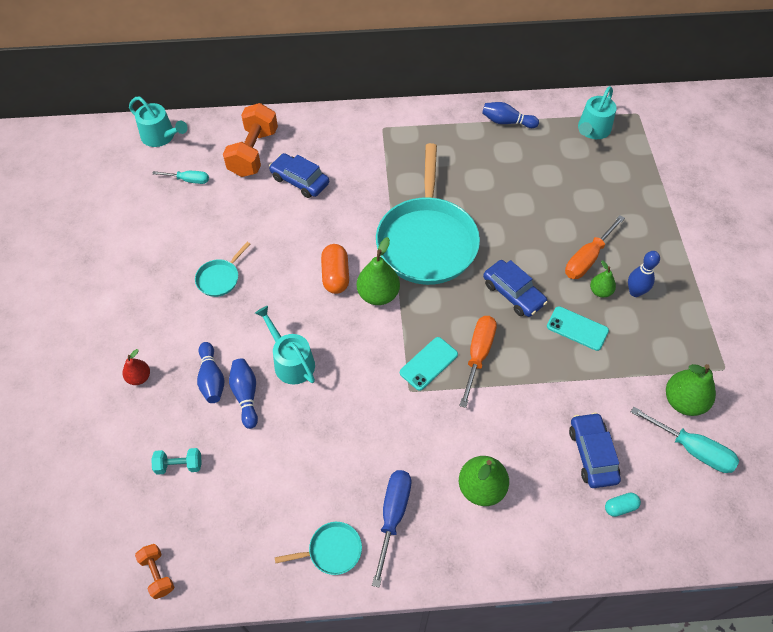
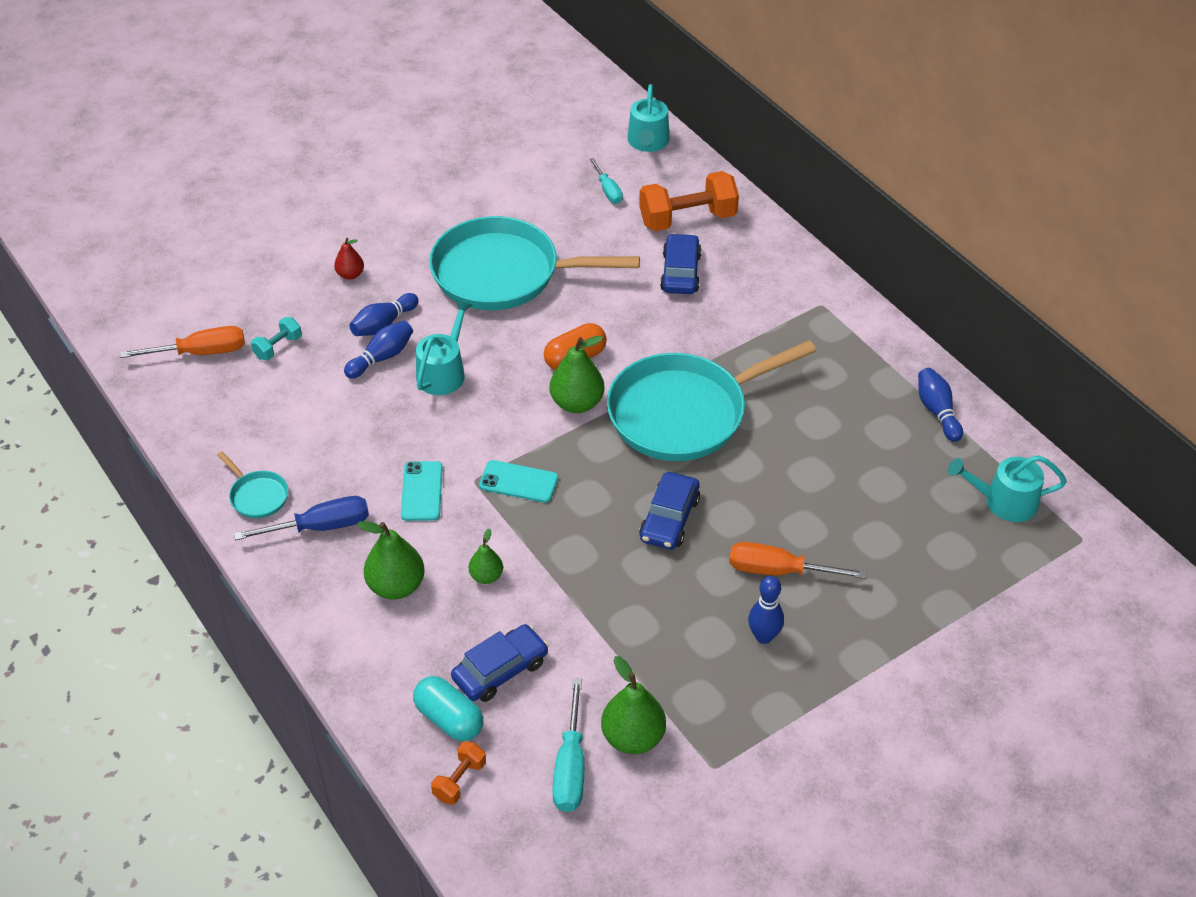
camera: 60 degrees right, 10 degrees down
(157, 574) = (166, 385): orange dumbbell -> orange dumbbell (459, 780)
(179, 465) = (278, 347): turquoise dumbbell -> turquoise dumbbell turned 75 degrees clockwise
(220, 278) = (503, 273): turquoise pan -> turquoise pan, size x2.45
(478, 355) = (559, 520): orange screwdriver -> orange screwdriver (200, 353)
(577, 328) = (664, 597): turquoise phone -> turquoise phone (422, 491)
(600, 291) = (737, 601): green pear -> green pear (486, 576)
(620, 507) = (449, 719): turquoise capsule -> turquoise capsule, size x1.77

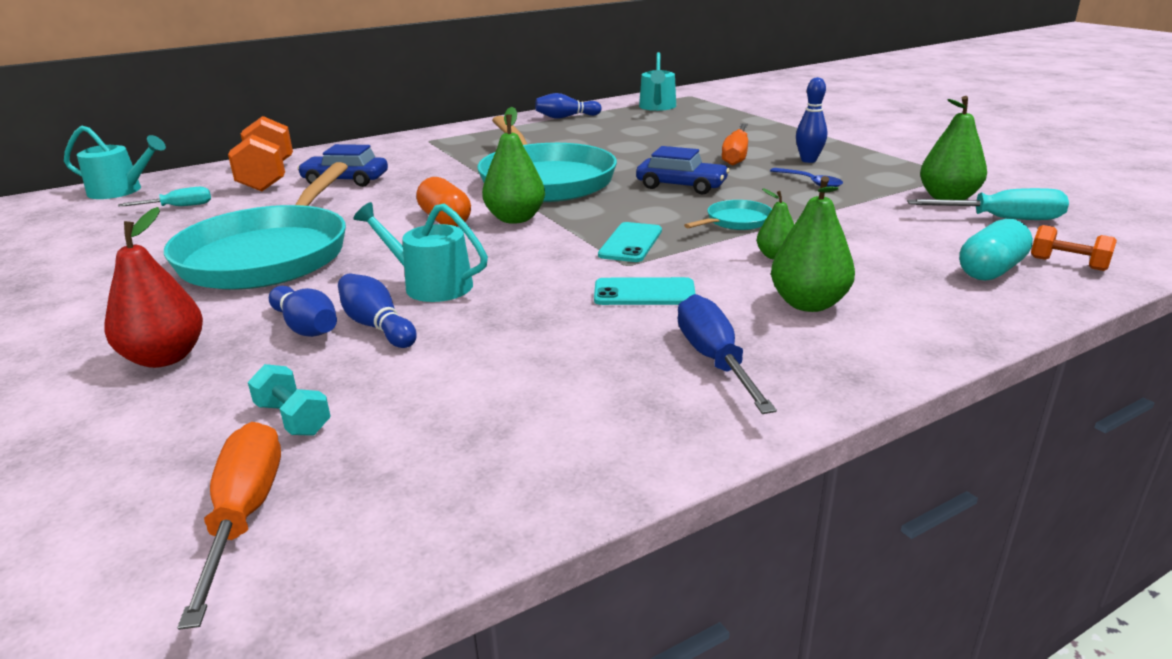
camera: 85 degrees left, 20 degrees down
(257, 496) = (652, 419): turquoise pan -> turquoise pan (736, 221)
(350, 275) = (165, 358): red pear -> red pear, size x1.73
(500, 670) = (905, 248): blue car -> none
(683, 627) = (810, 182): none -> blue spoon

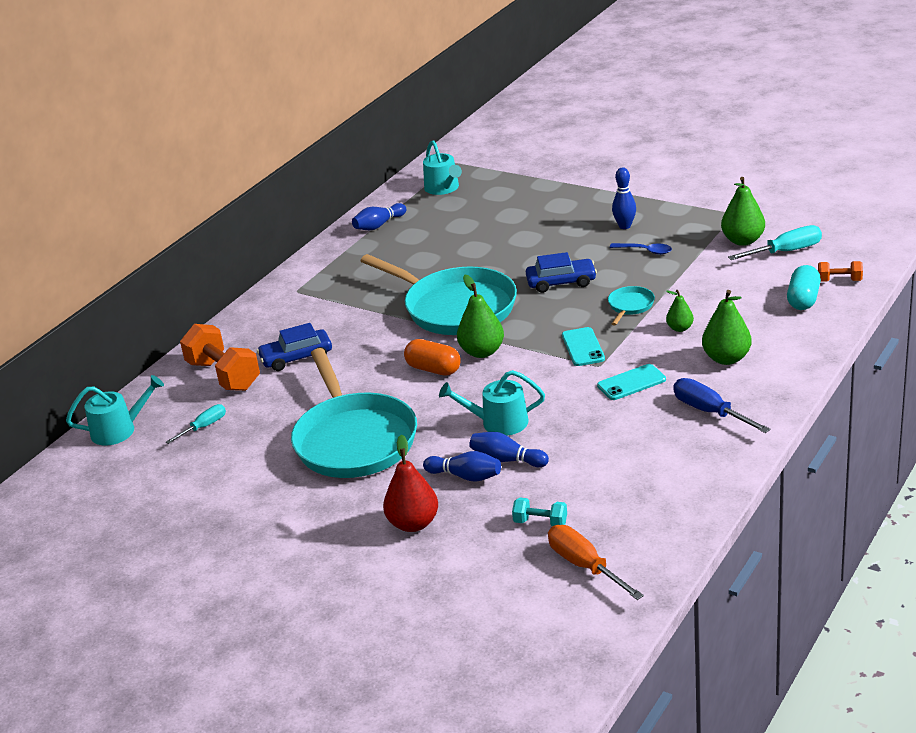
camera: 25 degrees left, 5 degrees up
(736, 155) = (568, 236): orange screwdriver -> none

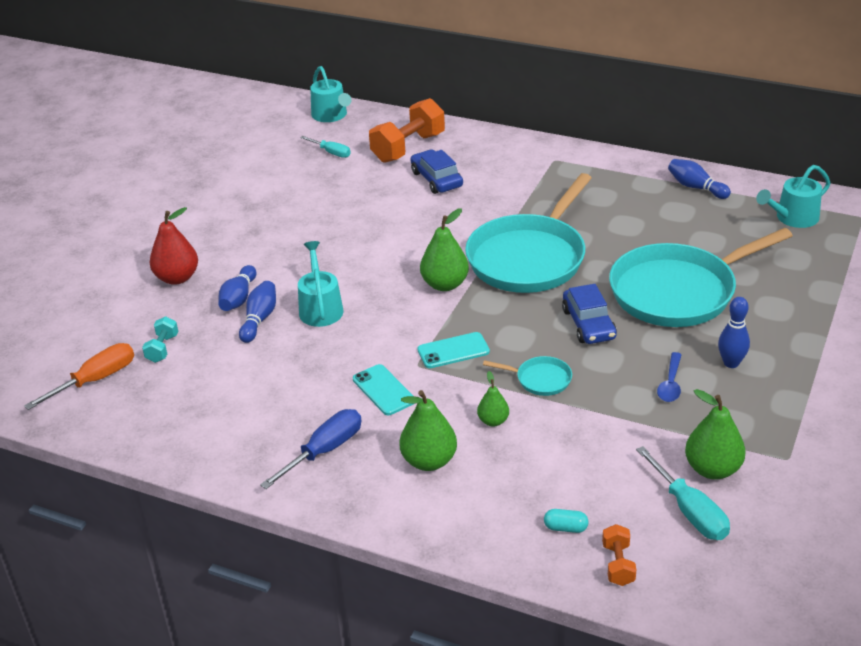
camera: 80 degrees right, 5 degrees up
(354, 439) = (303, 230): turquoise pan -> turquoise pan (678, 291)
(433, 369) = (414, 258): orange capsule -> none
(803, 299) = (565, 528): turquoise capsule -> turquoise capsule, size x0.57

